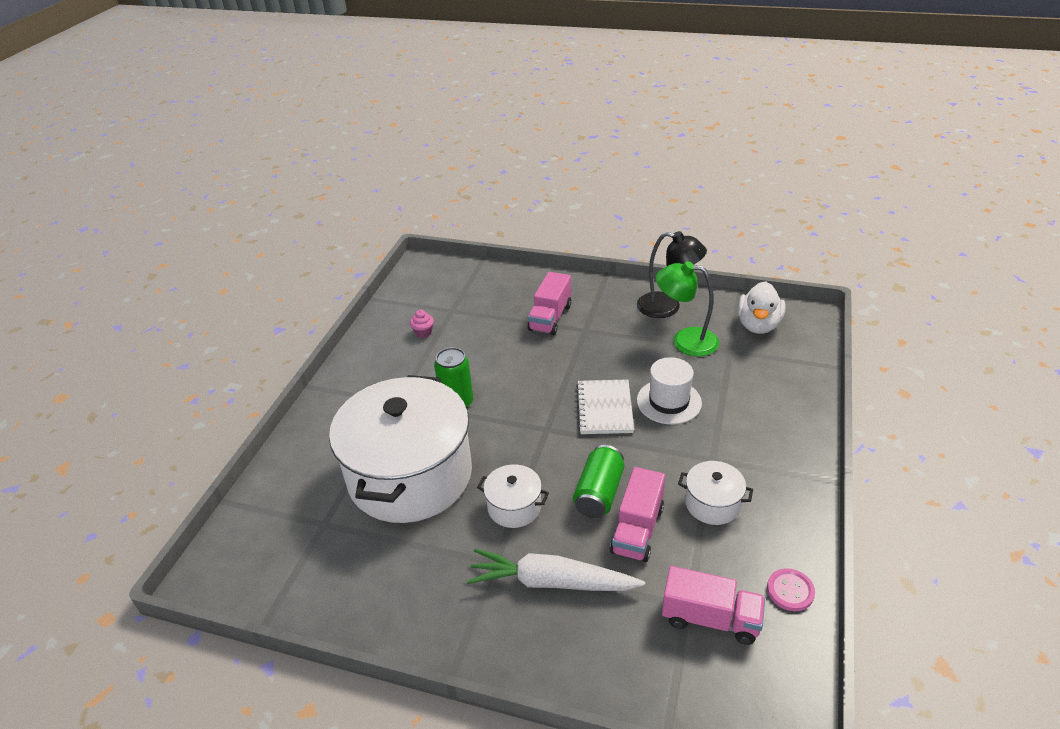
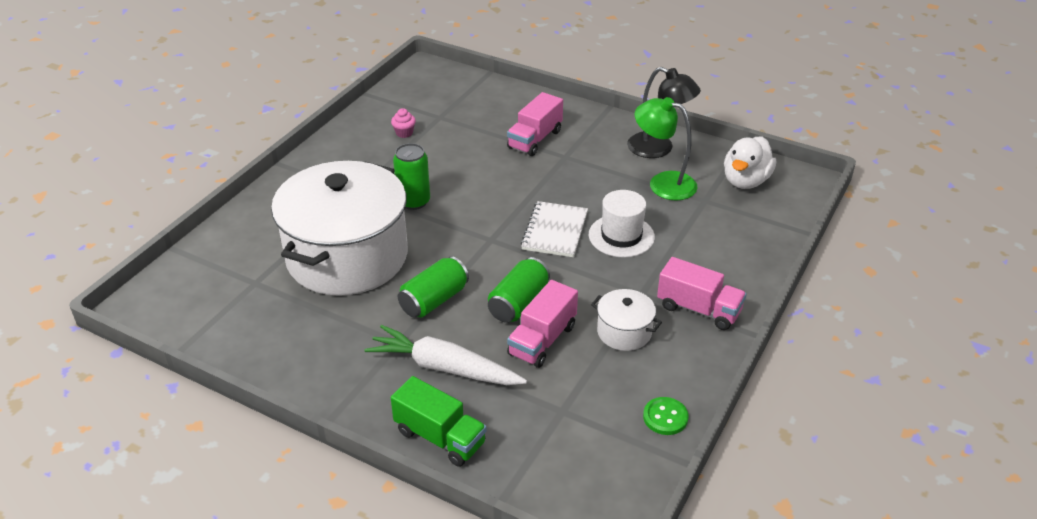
camera: 10 degrees right, 0 degrees up
(514, 507) = (434, 300): white pot -> green can
(576, 666) = (440, 437): none -> green truck
(710, 618) = (579, 424): pink truck -> pink truck (698, 309)
(790, 591) = (665, 417): pink button -> green button

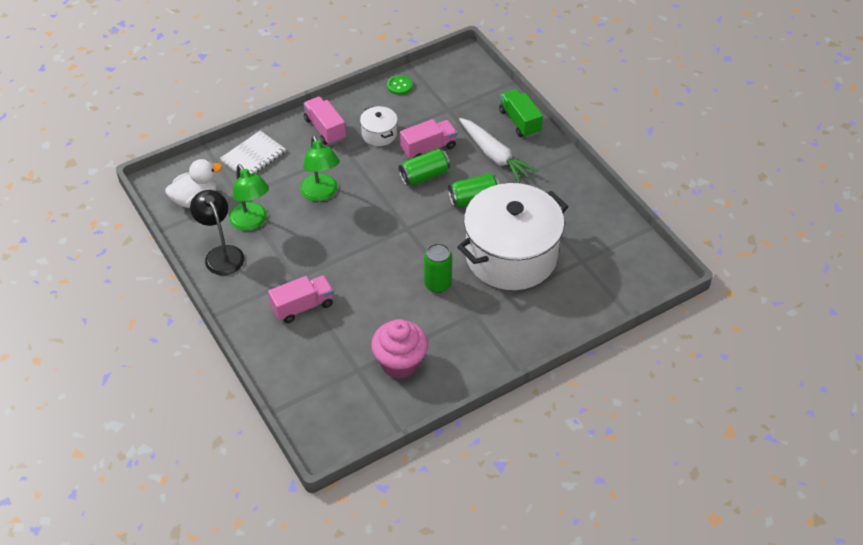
camera: 150 degrees left, 10 degrees up
(404, 133) = (400, 363): pink cupcake -> pink cupcake, size x2.41
(555, 231) = (360, 216): white notebook -> white notebook (253, 156)
(621, 236) = (321, 194): white hat -> green lamp

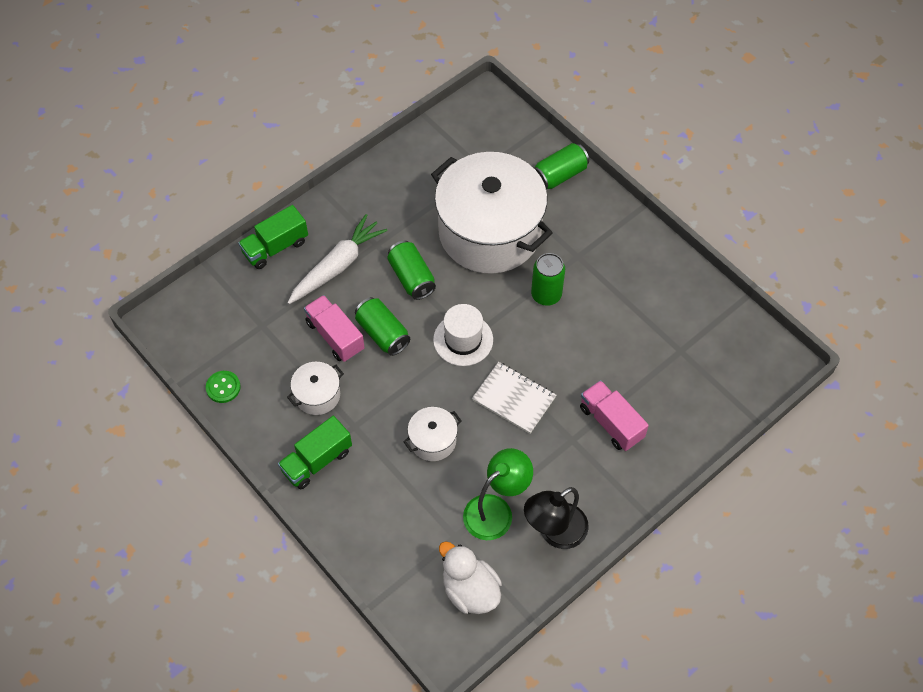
camera: 100 degrees left, 10 degrees up
(253, 156) = (380, 538): white notebook -> white notebook (514, 398)
(321, 194) = (433, 440): green lamp -> white pot
(325, 129) = (317, 461): pink truck -> green truck
(400, 363) = (660, 313): pink cupcake -> none
(406, 223) = (463, 340): none -> white hat
(567, 316) = (559, 175): none -> green can

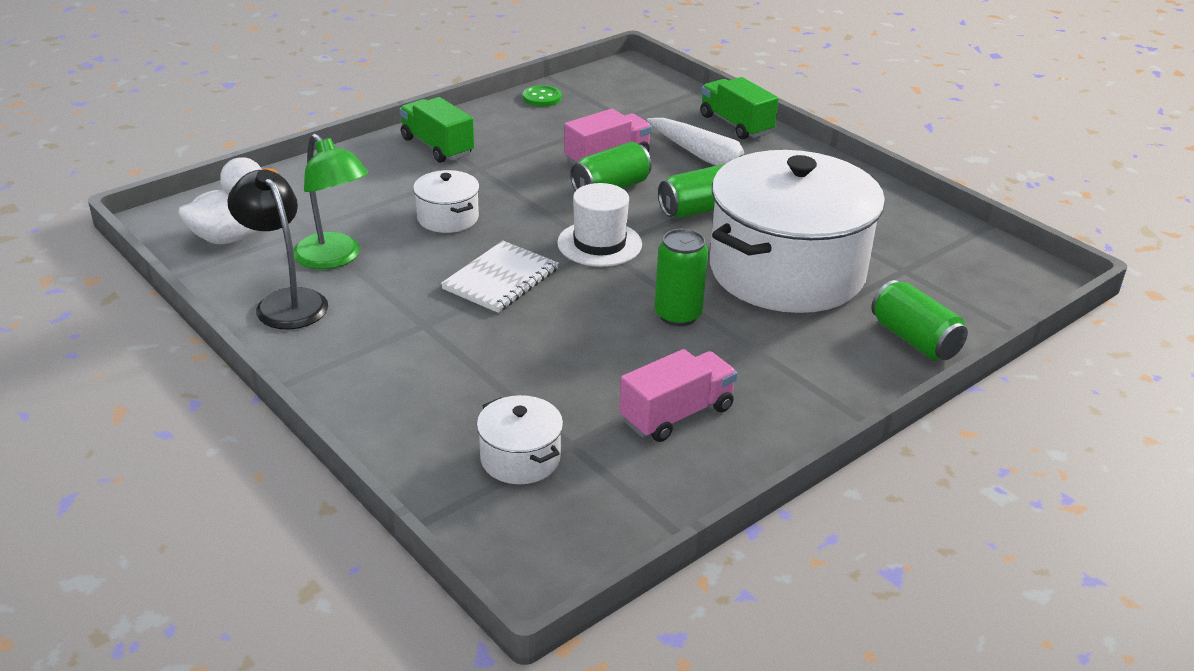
camera: 90 degrees right, 25 degrees down
(317, 395) = (525, 147): white pot -> white pot (520, 458)
(611, 423) = (446, 361): pink truck -> pink truck (676, 414)

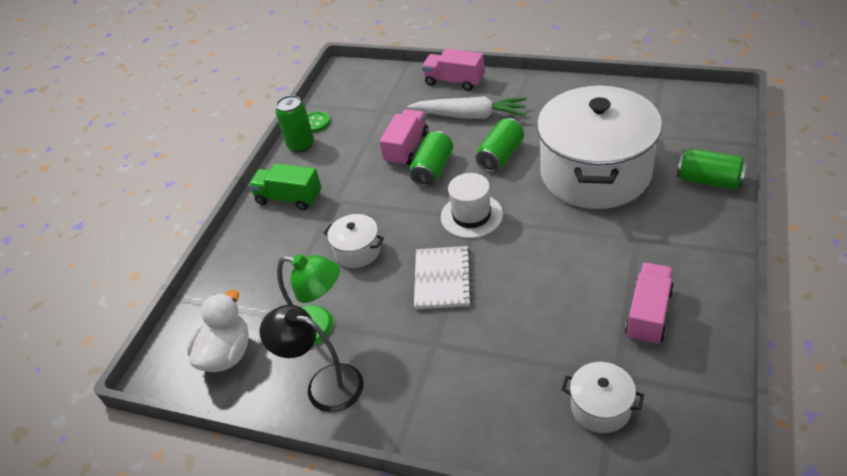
camera: 25 degrees left, 10 degrees up
(678, 315) = (572, 241): green can -> green can (301, 145)
(736, 124) = (454, 81): green truck -> pink truck

